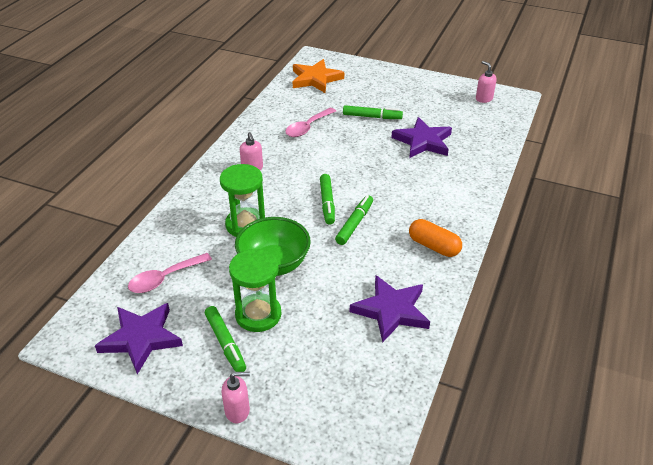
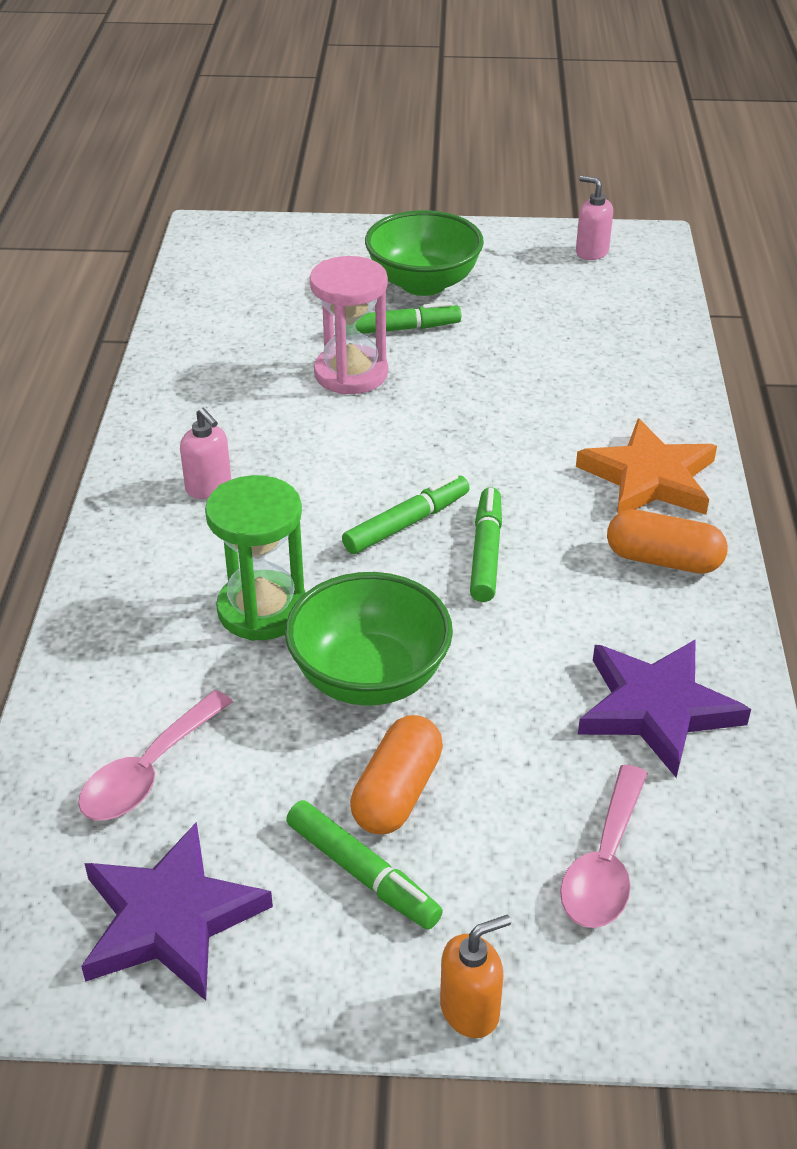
camera: 20 degrees left, 0 degrees up
(237, 411) = (470, 1010): pink soap dispenser -> orange soap dispenser
(258, 314) = (397, 792): green hourglass -> orange capsule
(307, 127) = (278, 377): pink spoon -> pink spoon (605, 863)
(315, 79) = (238, 274): orange star -> orange star (649, 478)
(327, 203) = (407, 523): green marker -> green marker turned 105 degrees counterclockwise
(340, 132) = (351, 374): none -> pink hourglass
(395, 98) = (423, 283): none -> green bowl
(423, 141) = (525, 358): purple star -> none

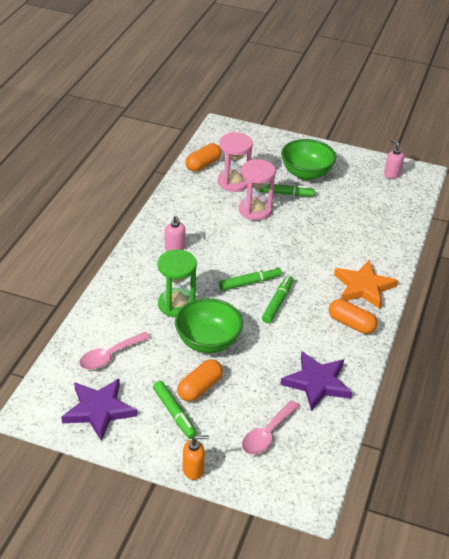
camera: 15 degrees right, 0 degrees up
(202, 307) = (203, 164): none -> orange capsule
(281, 328) = (233, 182): none -> pink hourglass

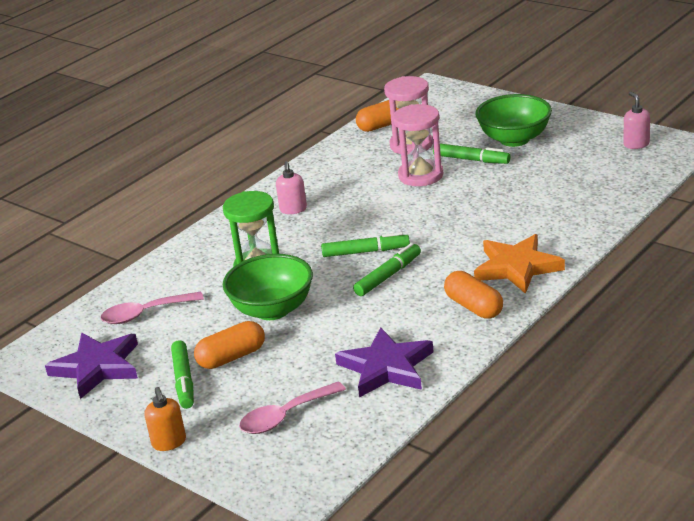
camera: 25 degrees right, 10 degrees down
(193, 470) = (169, 442): orange soap dispenser -> orange soap dispenser turned 60 degrees clockwise

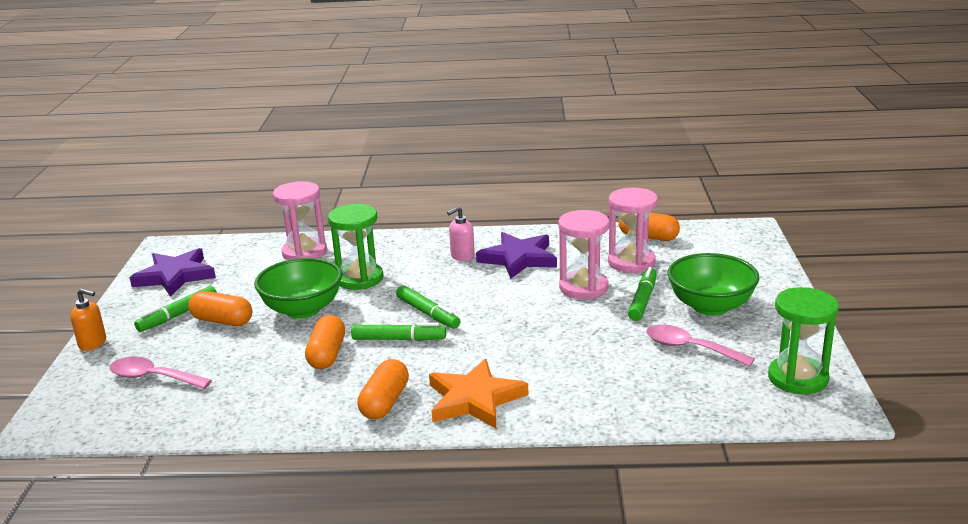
camera: 50 degrees right, 5 degrees down
(145, 314) = (258, 263): pink spoon -> pink spoon (690, 348)
(163, 283) = (304, 252): none -> pink hourglass
(169, 442) = (93, 343): orange soap dispenser -> orange soap dispenser turned 105 degrees counterclockwise
(367, 316) = (327, 354): none -> orange capsule
(386, 367) = (253, 396): purple star -> purple star (518, 259)
(471, 160) = (643, 300): green marker -> green marker turned 150 degrees counterclockwise
(636, 144) = (798, 378): pink soap dispenser -> green hourglass

